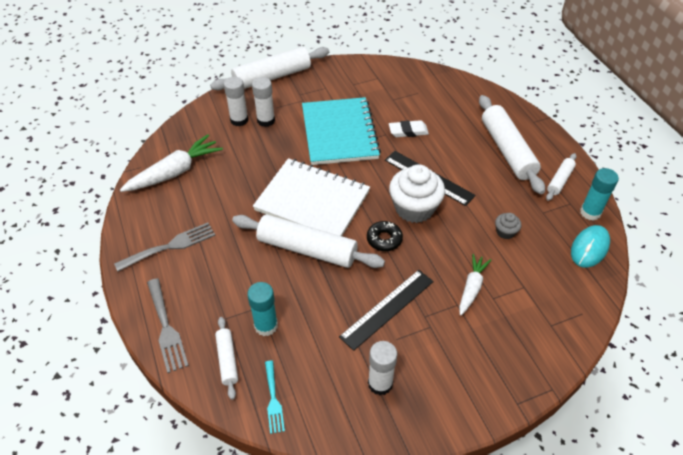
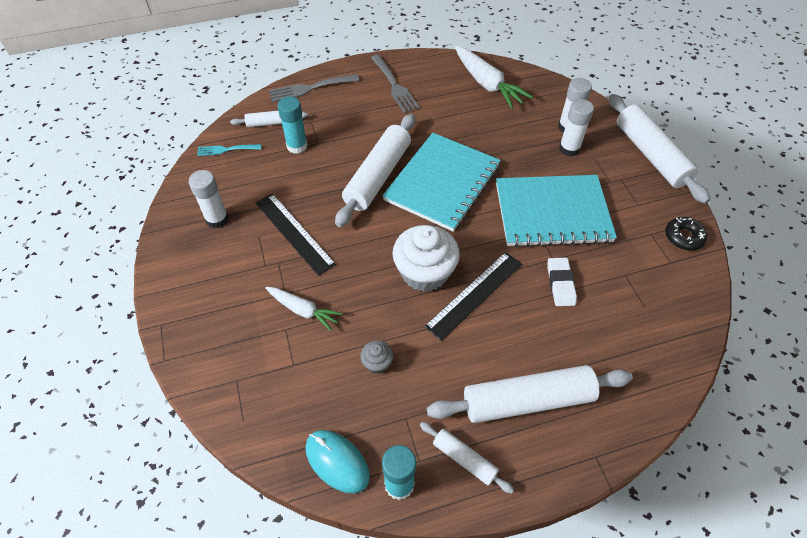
camera: 95 degrees right, 5 degrees up
(312, 201) = (442, 183): white notebook -> turquoise notebook
(384, 239) = (382, 239): black donut -> black donut (683, 237)

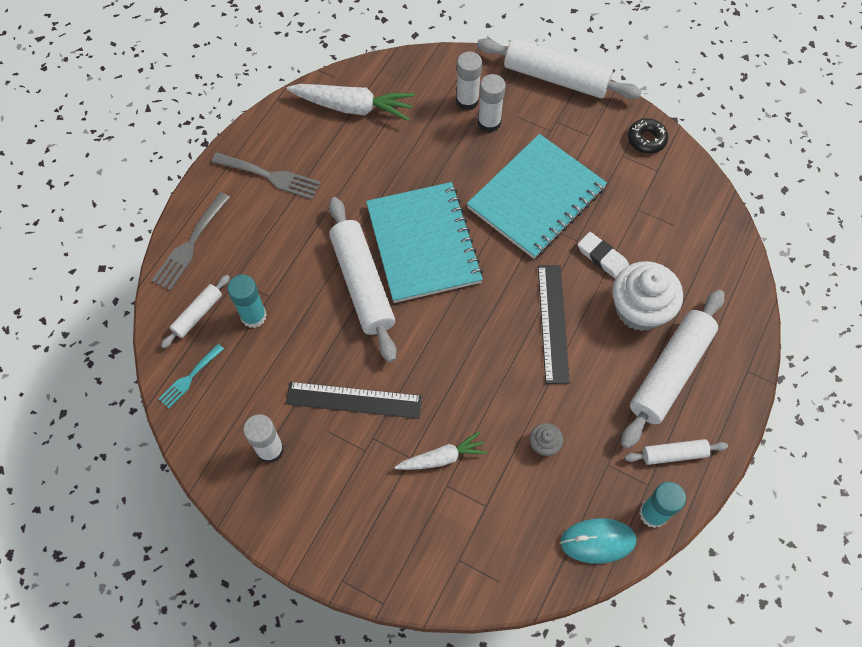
camera: 45 degrees left, 10 degrees up
(425, 272) = (497, 338): white cupcake -> white cupcake (640, 309)

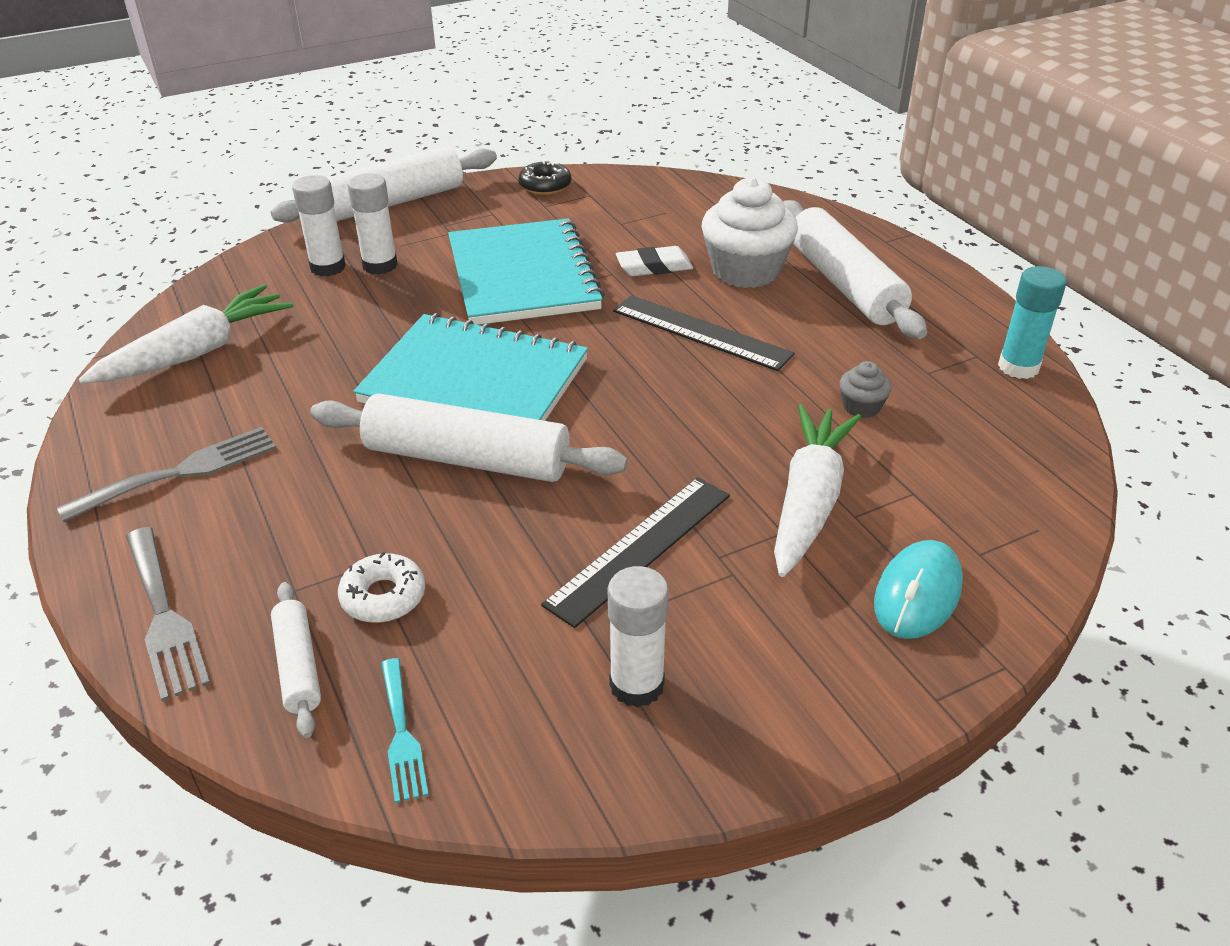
camera: 55 degrees left, 25 degrees down
(253, 316) = (383, 597): turquoise glue stick -> white donut
(442, 457) = (808, 501): white carrot -> white carrot, size x1.64
(597, 541) = (1029, 422): turquoise mouse -> turquoise mouse (917, 594)
(674, 454) = (951, 323): white rolling pin -> none

